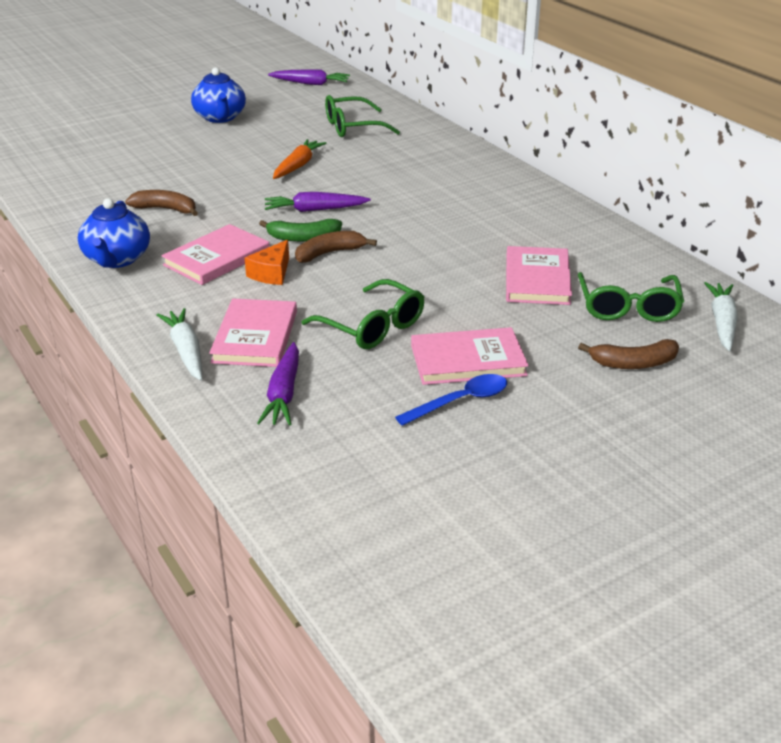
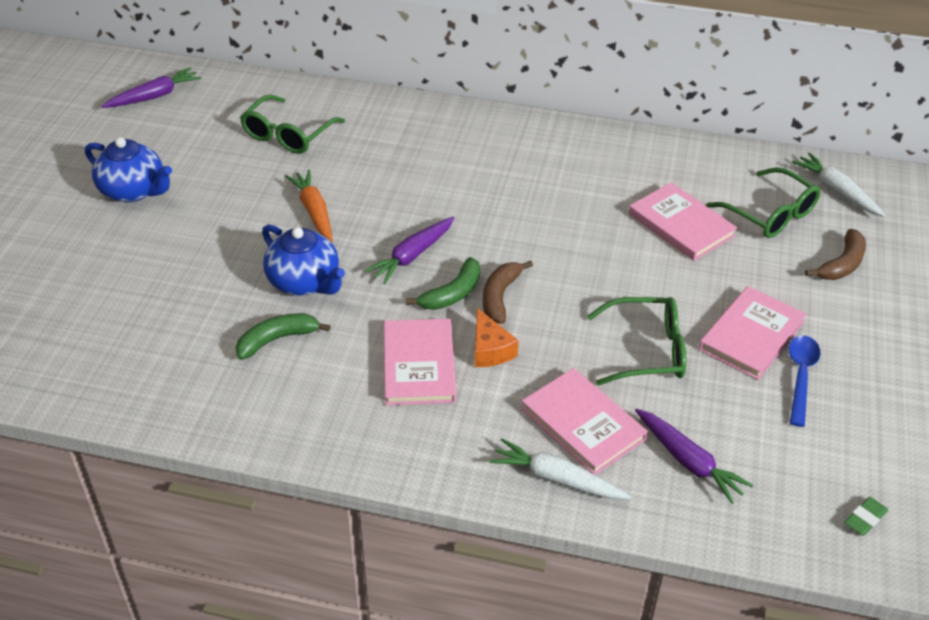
camera: 45 degrees left, 10 degrees up
(117, 259) = (333, 428): blue teapot -> blue teapot (305, 282)
(165, 209) = (277, 339): brown banana -> green banana
(345, 501) = (865, 519): none -> green eraser

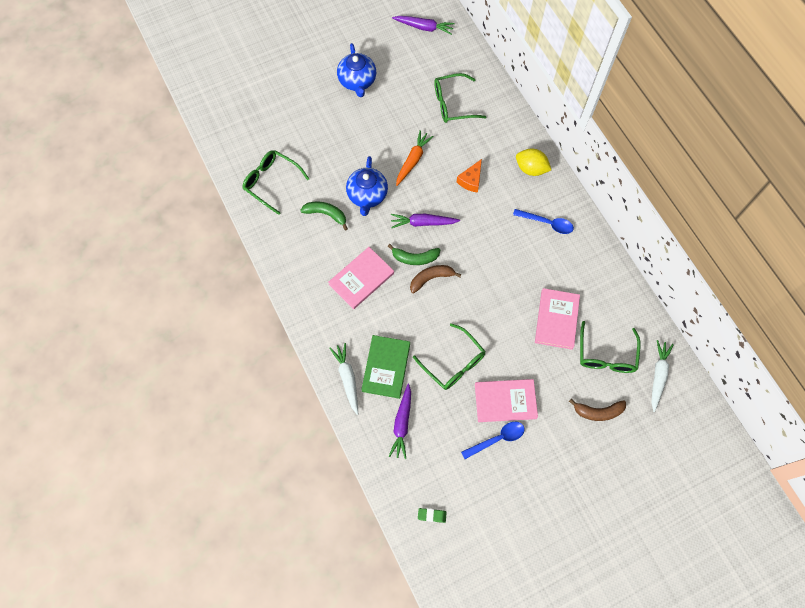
camera: 50 degrees right, 25 degrees up
(149, 365) = (271, 182): none -> green glasses
(458, 128) = (531, 169): none -> yellow lemon
(490, 350) = (395, 299): orange cheese -> orange cheese (471, 180)
(544, 158) = (547, 223): none -> blue spoon
(583, 424) = (386, 367): pink book -> green book

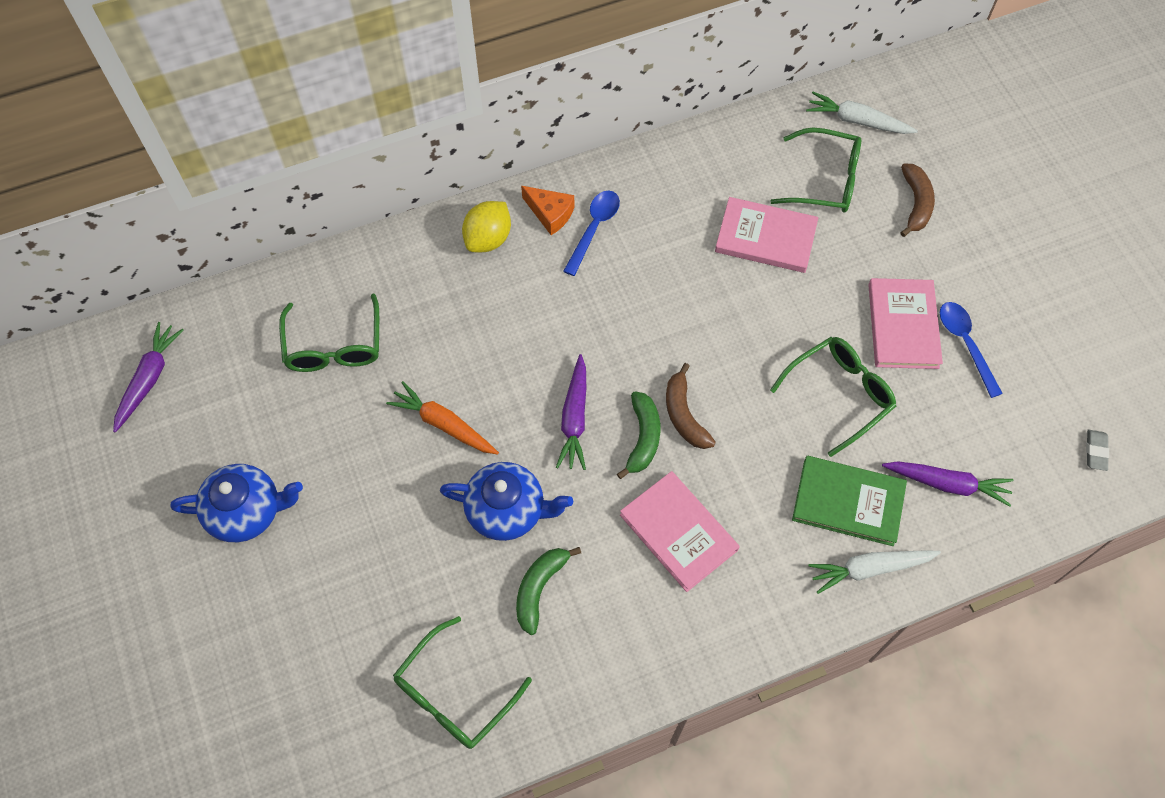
camera: 85 degrees left, 5 degrees down
(432, 515) = (1095, 451): green eraser -> grey eraser
(471, 180) = (498, 333): orange cheese -> orange cheese (550, 214)

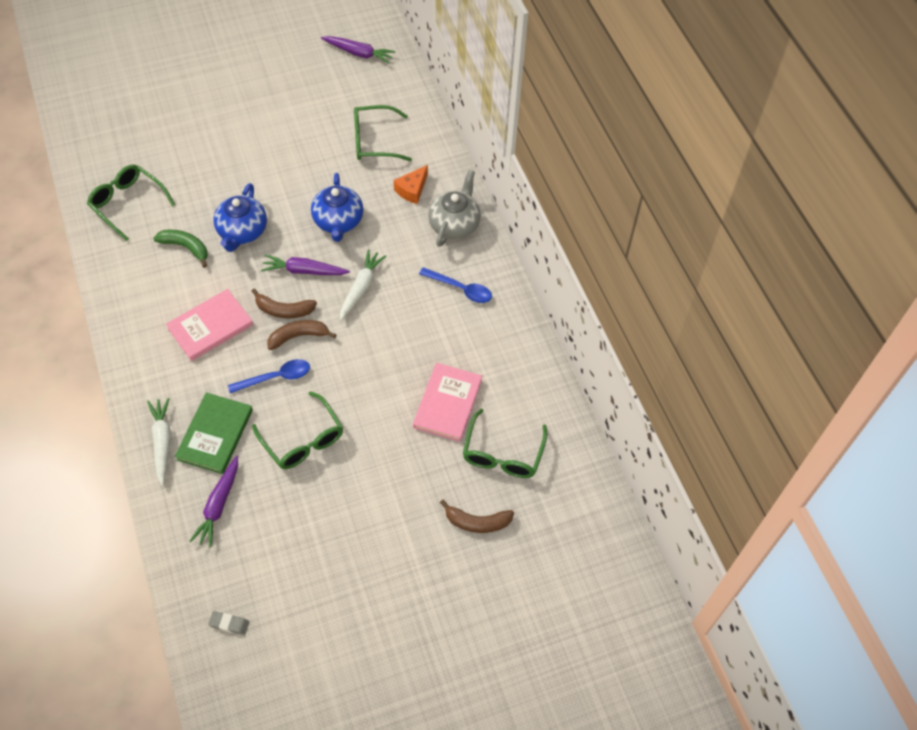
camera: 90 degrees right, 5 degrees down
(247, 511) = (263, 103): blue teapot -> blue teapot (338, 222)
(444, 425) = (308, 199): orange carrot -> none
(488, 239) = (454, 224): yellow lemon -> grey teapot
(550, 214) = (475, 262): orange cheese -> orange cheese (412, 190)
(643, 438) = (284, 310): green banana -> brown banana
(858, 121) = (565, 487): white carrot -> white carrot (361, 288)
(903, 325) = (359, 494): pink book -> none
(965, 344) = (337, 539): blue spoon -> blue spoon (276, 377)

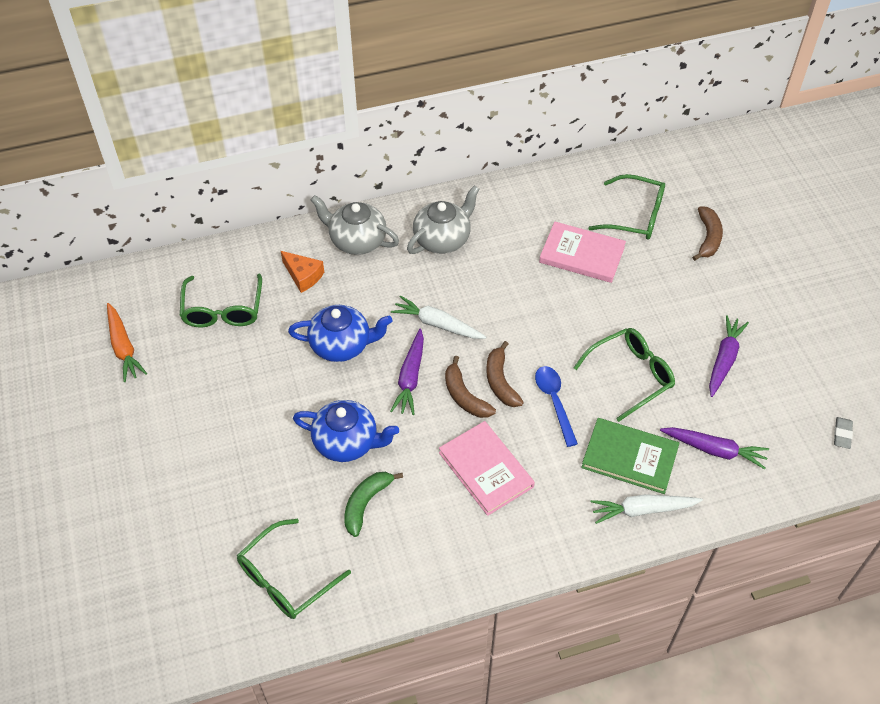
camera: 85 degrees left, 5 degrees down
(284, 310) = (464, 396): brown banana -> brown banana turned 135 degrees clockwise
(337, 86) = (123, 347): none -> orange carrot
(358, 53) = (72, 324): purple carrot -> purple carrot (724, 360)
(460, 289) = (443, 239): blue spoon -> grey teapot

